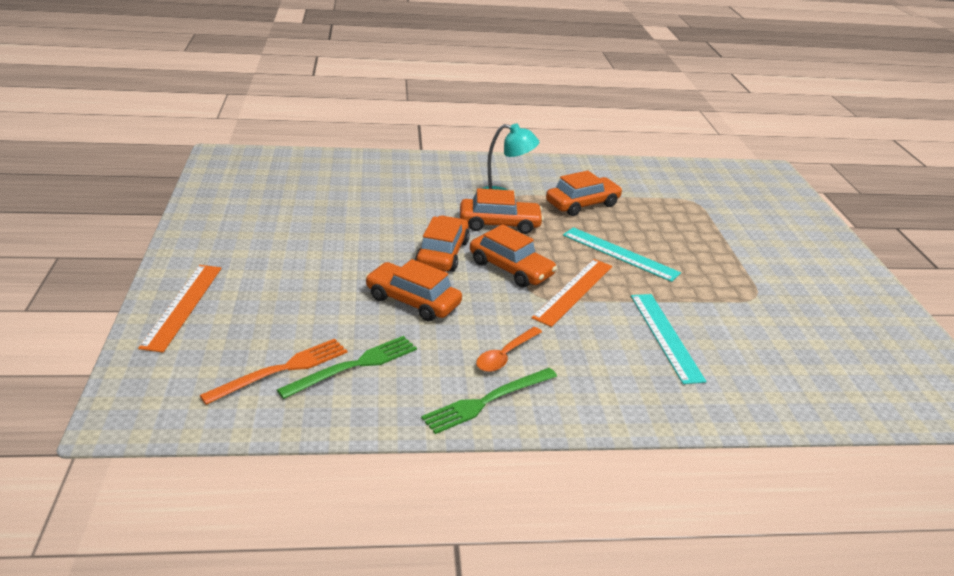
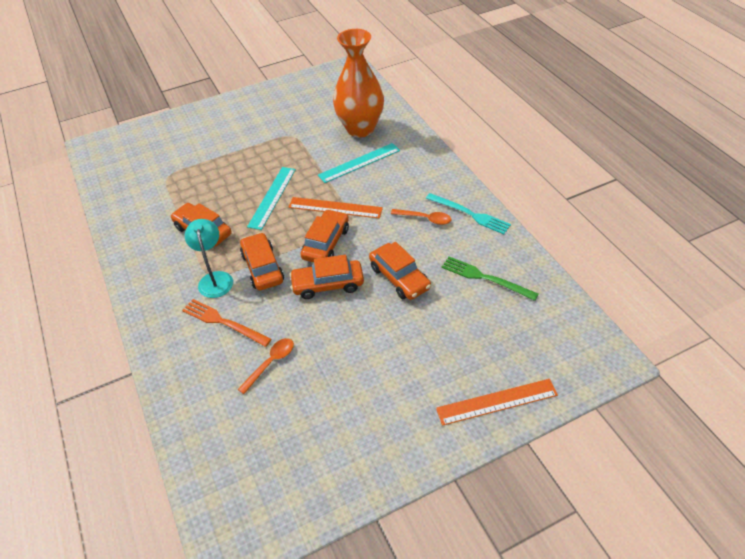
camera: 105 degrees left, 15 degrees up
(281, 370) = (515, 309): orange fork -> orange fork (223, 322)
(368, 203) = (270, 363): none -> orange spoon
(413, 301) = (399, 278): orange car -> orange car turned 45 degrees counterclockwise
(487, 401) = (470, 214): green fork -> turquoise fork
(759, 362) = (360, 129): none -> orange vase

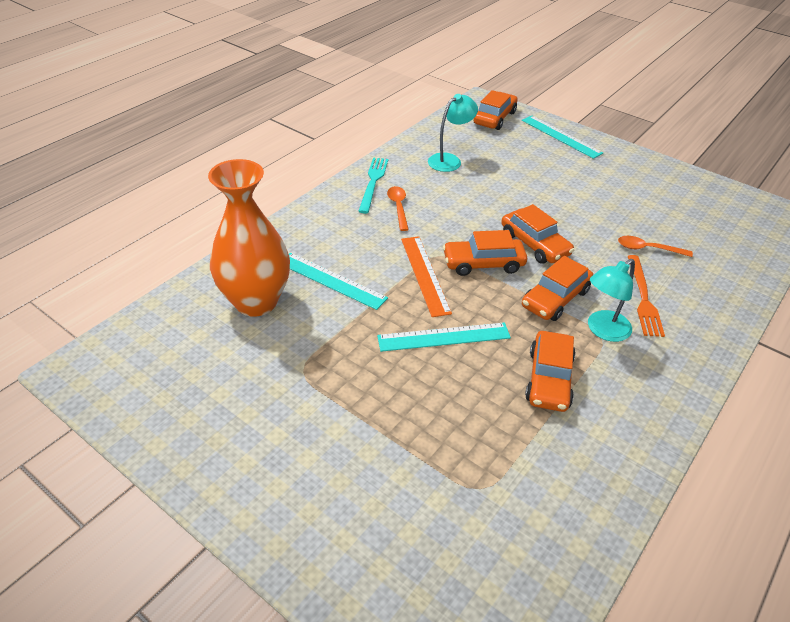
camera: 120 degrees left, 5 degrees down
(399, 278) = (488, 204): orange car -> orange car (494, 118)
(485, 278) = (449, 160): green fork -> turquoise lamp
(497, 402) = (561, 136): orange ruler -> turquoise ruler

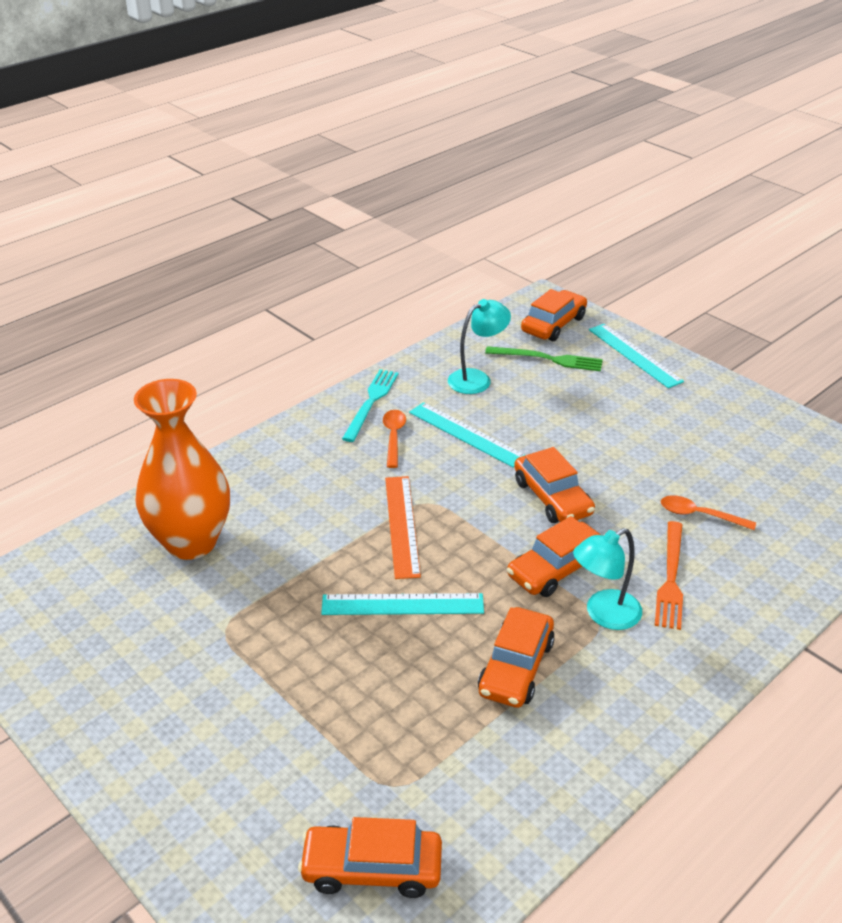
camera: 10 degrees right, 5 degrees down
(331, 280) = (287, 523): turquoise ruler -> turquoise ruler (466, 434)
(483, 263) = (479, 517): orange car -> orange car (372, 868)
(498, 143) = (548, 359): none -> green fork

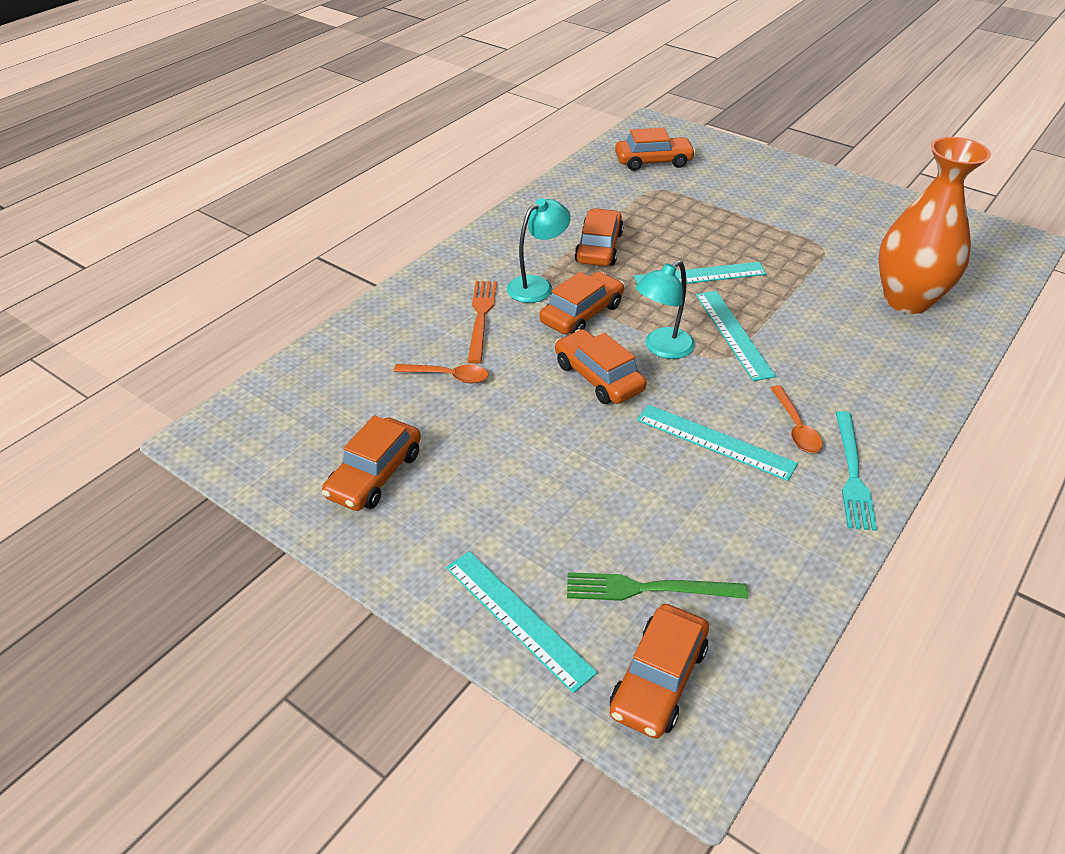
camera: 170 degrees right, 5 degrees up
(402, 525) = (733, 334): orange ruler -> turquoise ruler
(477, 379) = (737, 533): turquoise lamp -> turquoise lamp (662, 348)
(749, 441) = (375, 474): none -> orange car

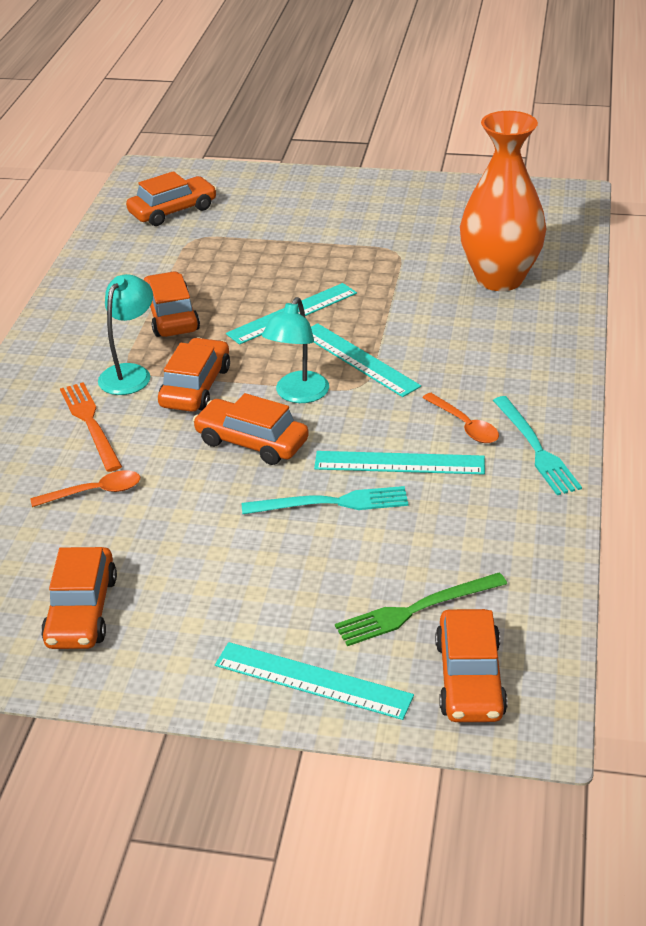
camera: 25 degrees left, 5 degrees down
(633, 457) = (331, 503): none -> turquoise fork

